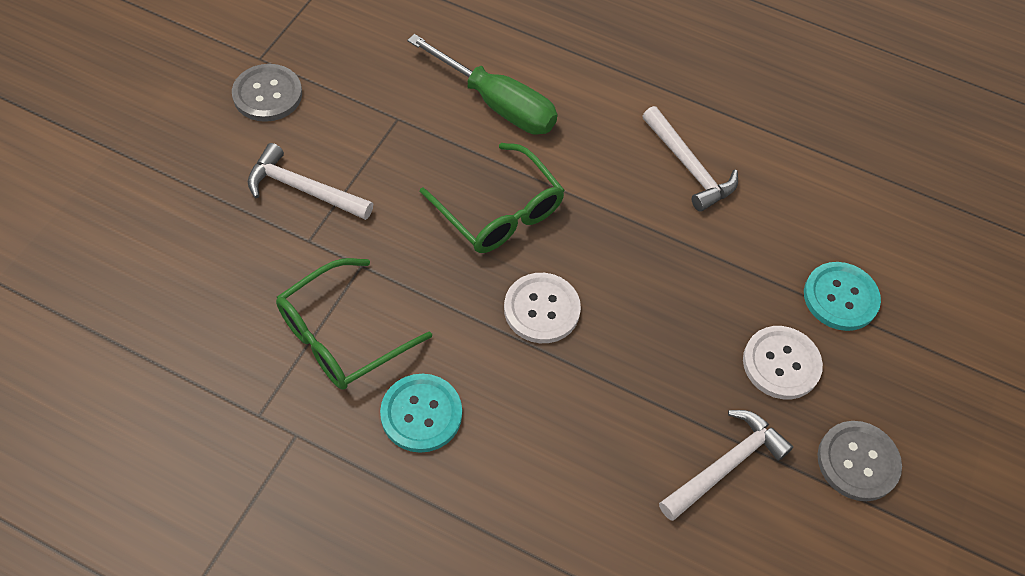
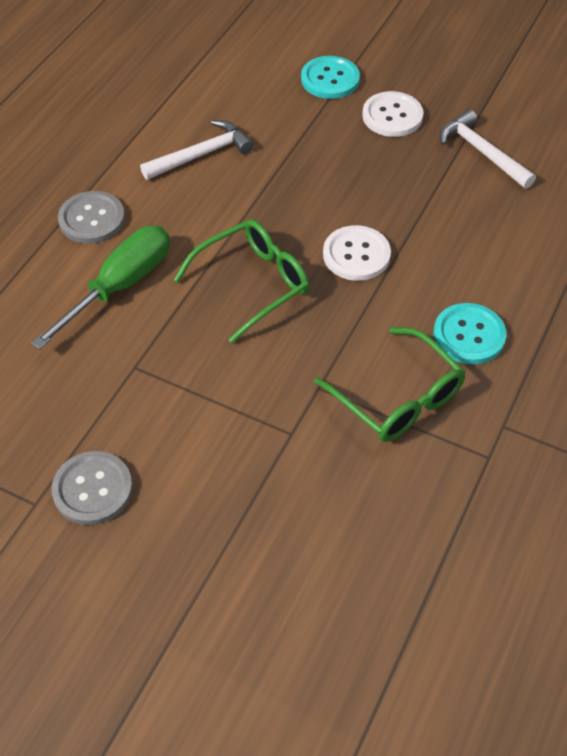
camera: 85 degrees left, 5 degrees down
(303, 189) = (227, 443): white hammer -> none
(858, 462) = (467, 85): grey button -> grey button (92, 219)

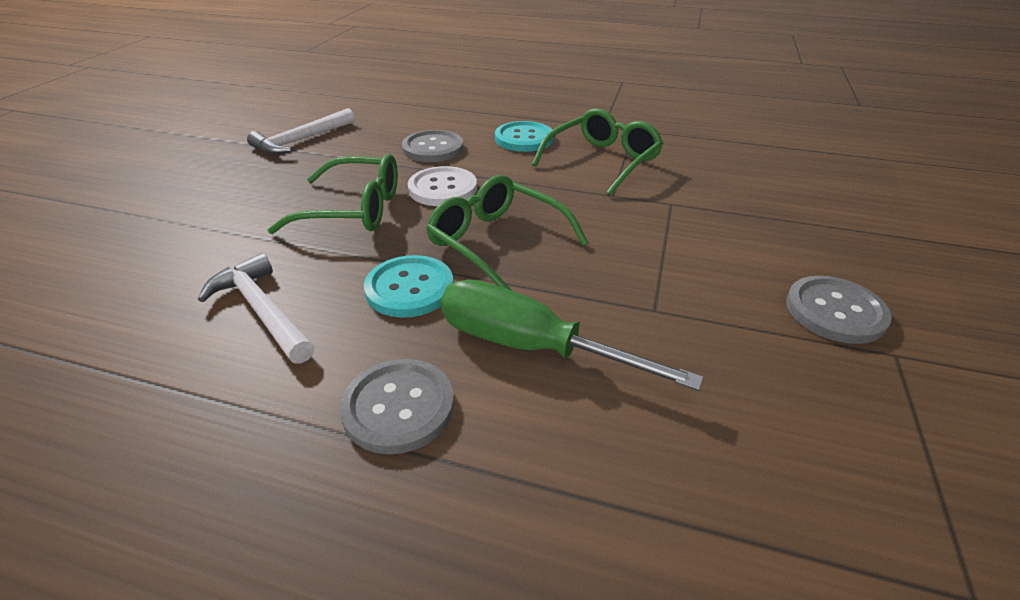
camera: 100 degrees left, 15 degrees down
(328, 195) = (354, 209): none -> green glasses
(330, 79) = (141, 224): turquoise button -> turquoise button (409, 288)
(392, 116) = (231, 183): white button -> none
(450, 252) = (433, 148): none -> grey button

